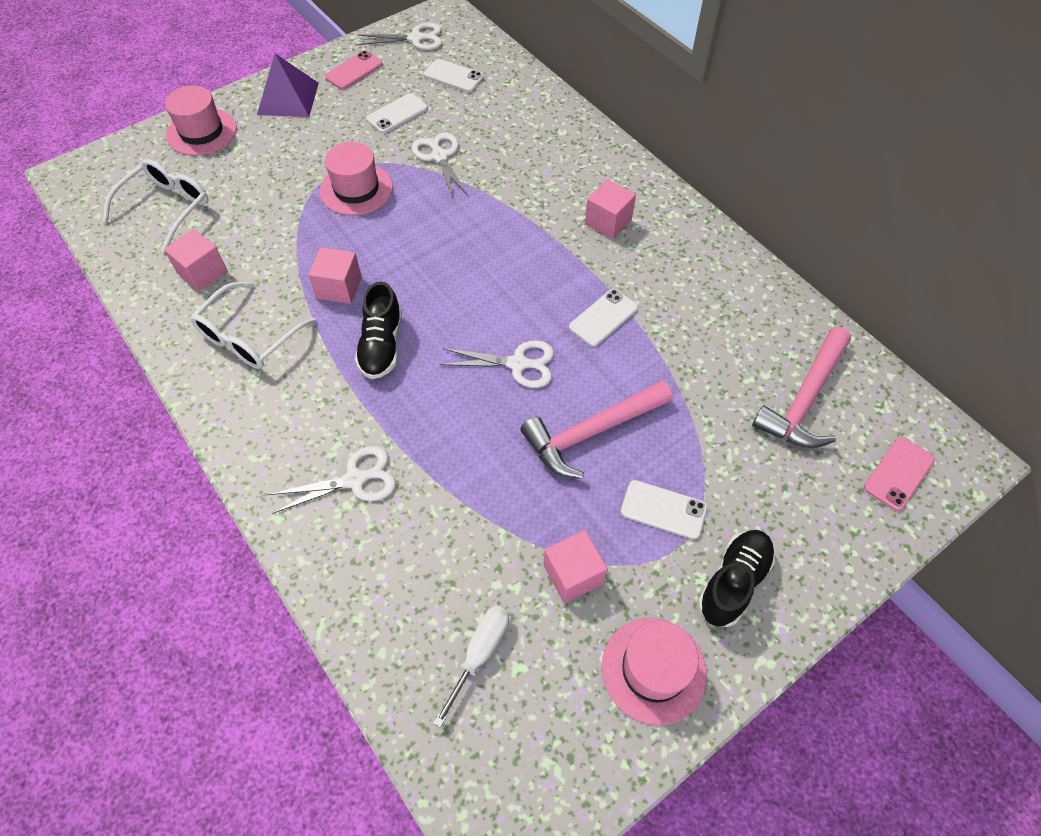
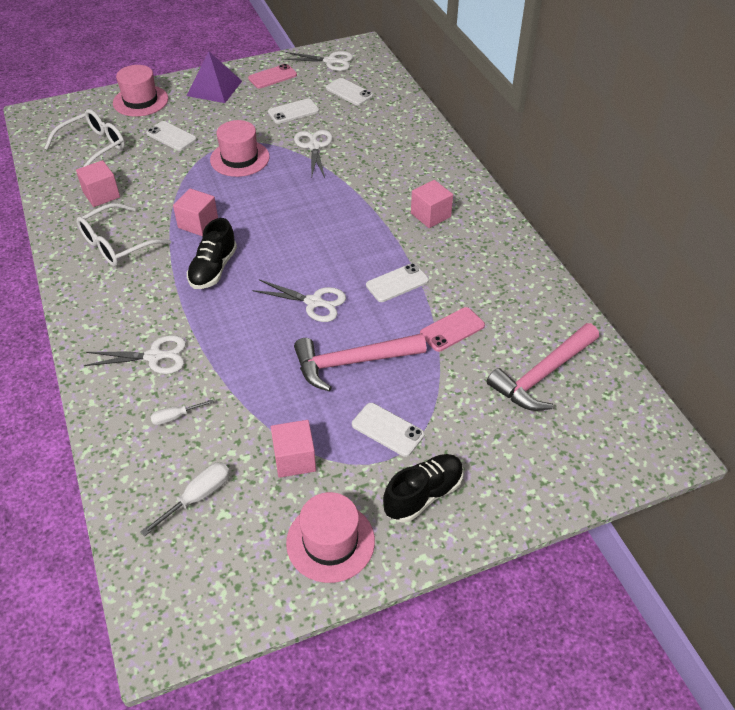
camera: 15 degrees right, 10 degrees down
(260, 174) = (171, 136): none -> white phone
(412, 554) = (175, 417): none -> white screwdriver
(899, 473) = (602, 447): pink phone -> pink phone (452, 329)

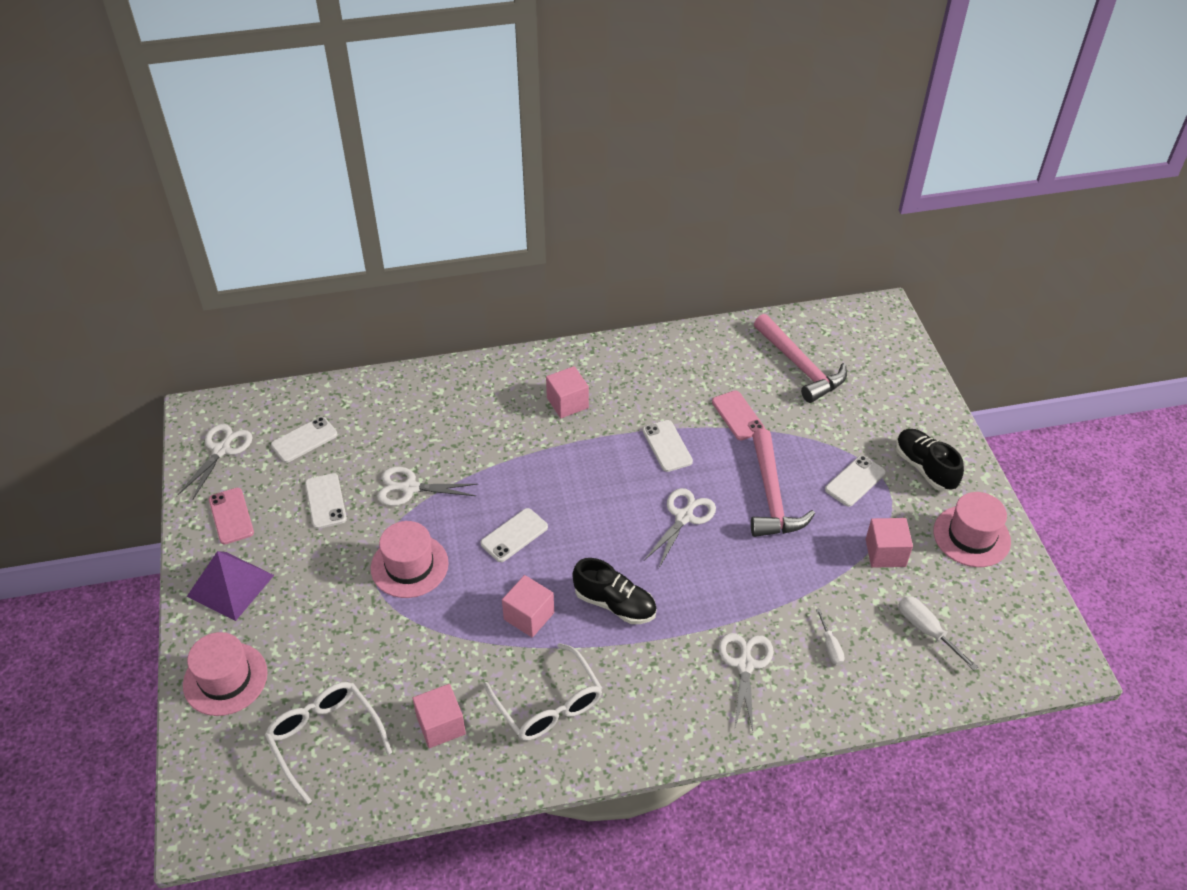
camera: 80 degrees left, 0 degrees up
(171, 136) = (332, 641): white phone -> white phone (514, 535)

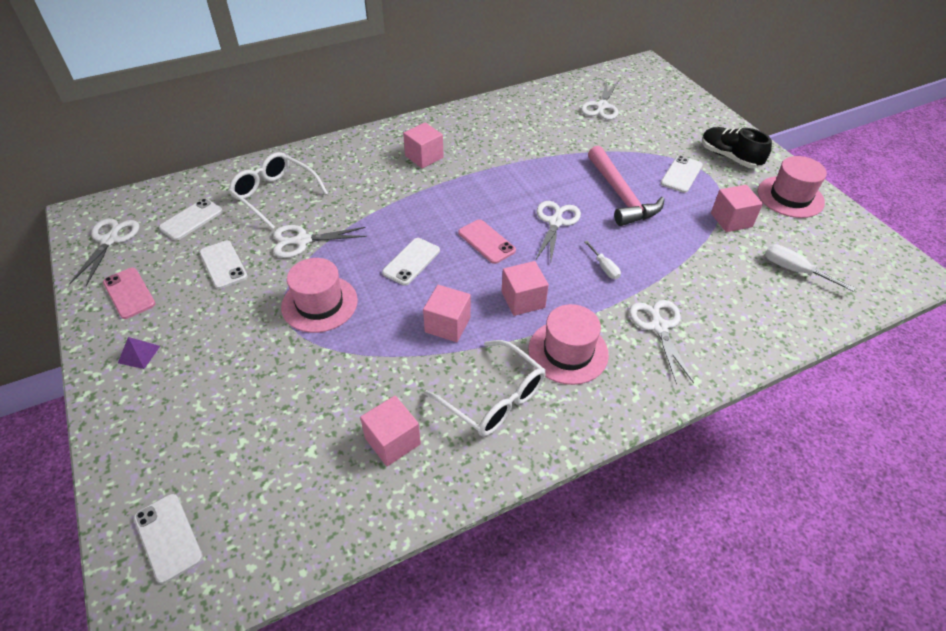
camera: 15 degrees left, 0 degrees up
(225, 679) = (148, 445): pink hat -> pink hat (568, 352)
(230, 585) = (139, 354): purple pyramid -> purple pyramid, size x0.47
(325, 739) = (273, 482): white glasses -> white glasses (275, 195)
(615, 604) = (523, 300): black shoe -> pink cube
(667, 446) = (519, 174): white phone -> white phone (168, 537)
(738, 415) = (568, 145): pink phone -> pink phone (486, 241)
(800, 366) = (601, 106): pink hammer -> white scissors
(830, 646) = (723, 298): white screwdriver -> white screwdriver (604, 267)

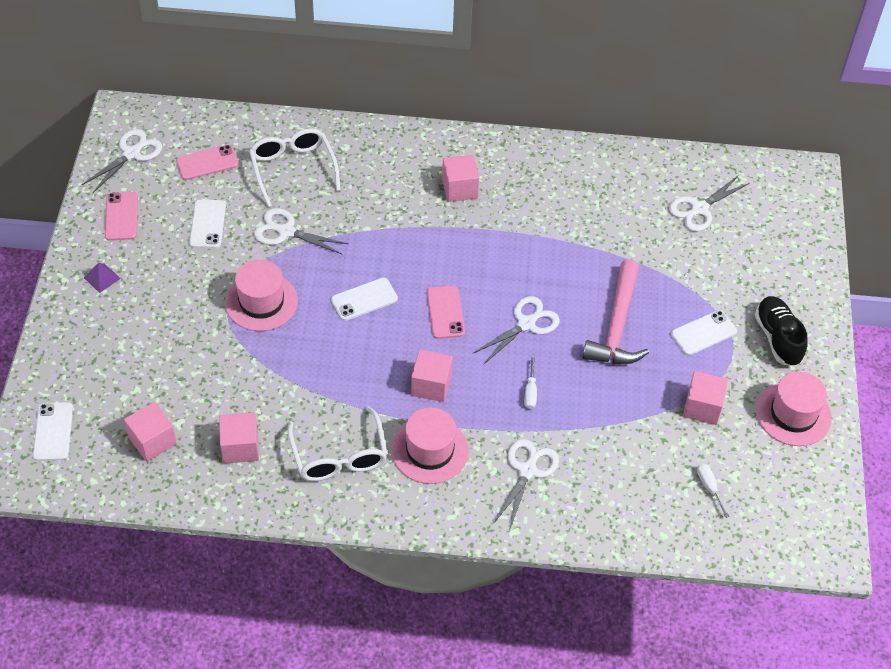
camera: 30 degrees right, 5 degrees up
(191, 219) = (207, 163): white phone -> pink phone
(447, 325) = (350, 375): pink cube -> pink cube (152, 441)
(794, 270) = (709, 487): white screwdriver -> white screwdriver, size x0.65

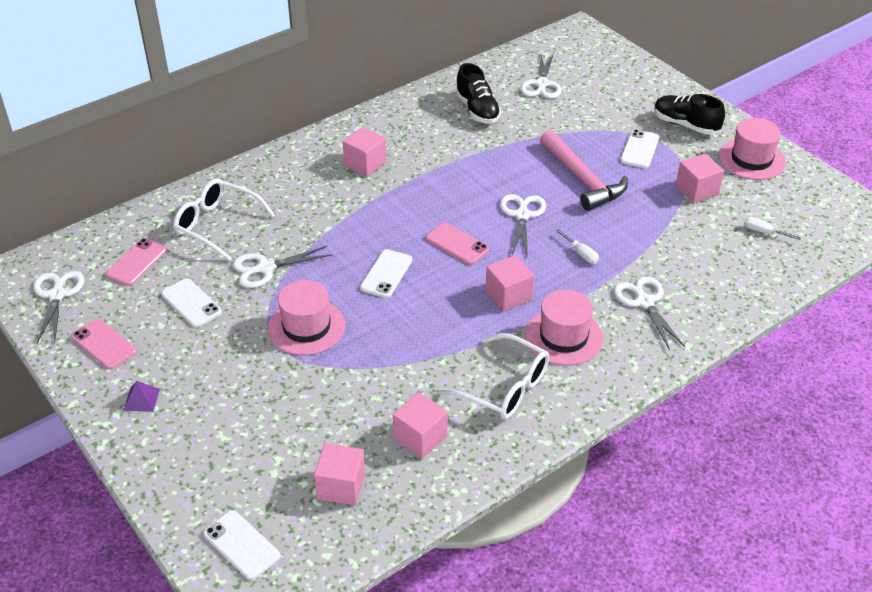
camera: 40 degrees left, 10 degrees down
(611, 198) = (477, 110): none -> black shoe

